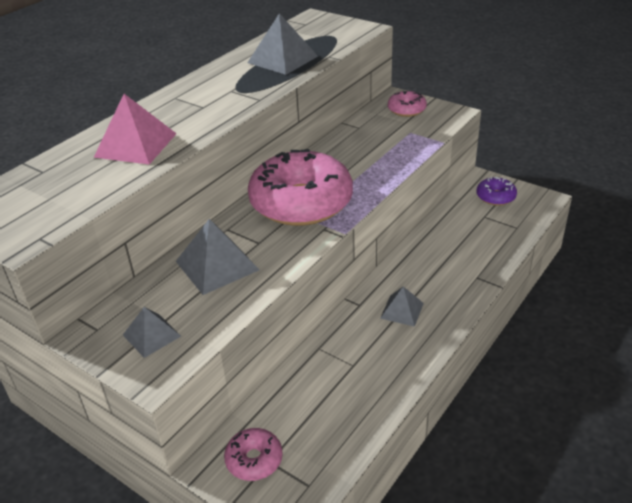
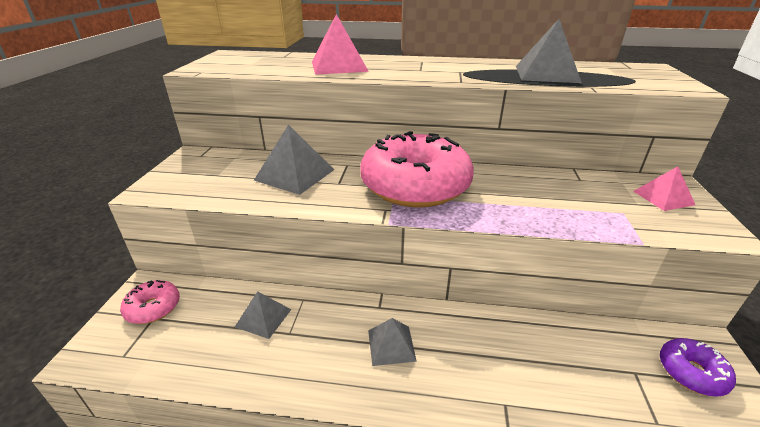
camera: 60 degrees right, 5 degrees down
(151, 335) = (197, 175): grey pyramid -> grey pyramid (263, 318)
(406, 110) = (663, 197): pink donut -> pink pyramid

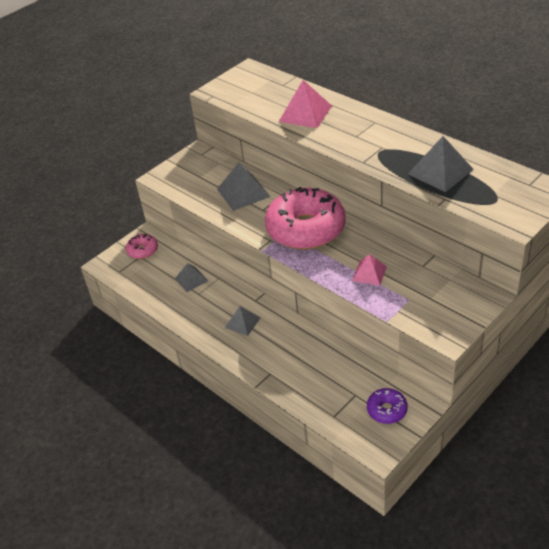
camera: 40 degrees right, 10 degrees up
(663, 197) = (456, 301): pink pyramid -> pink pyramid (369, 273)

